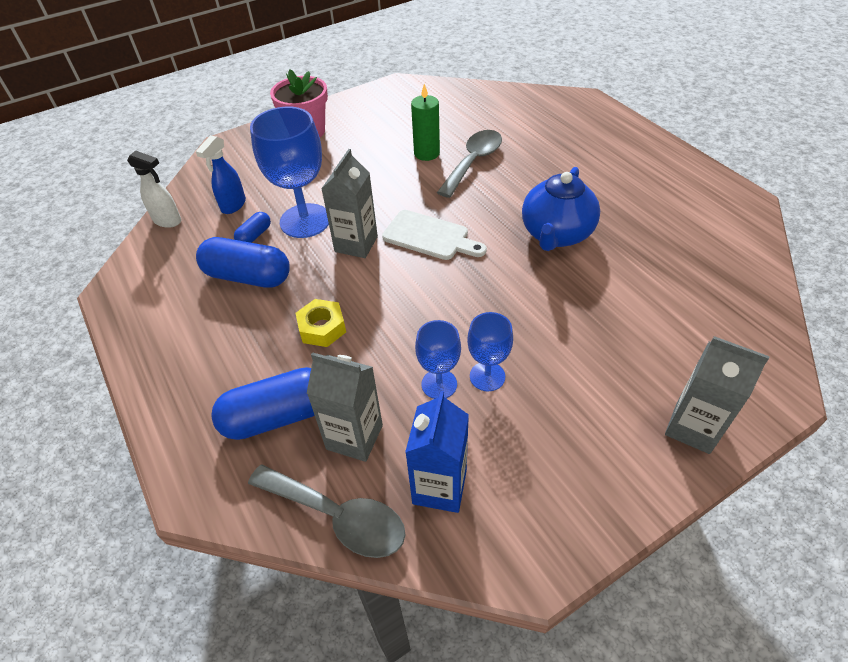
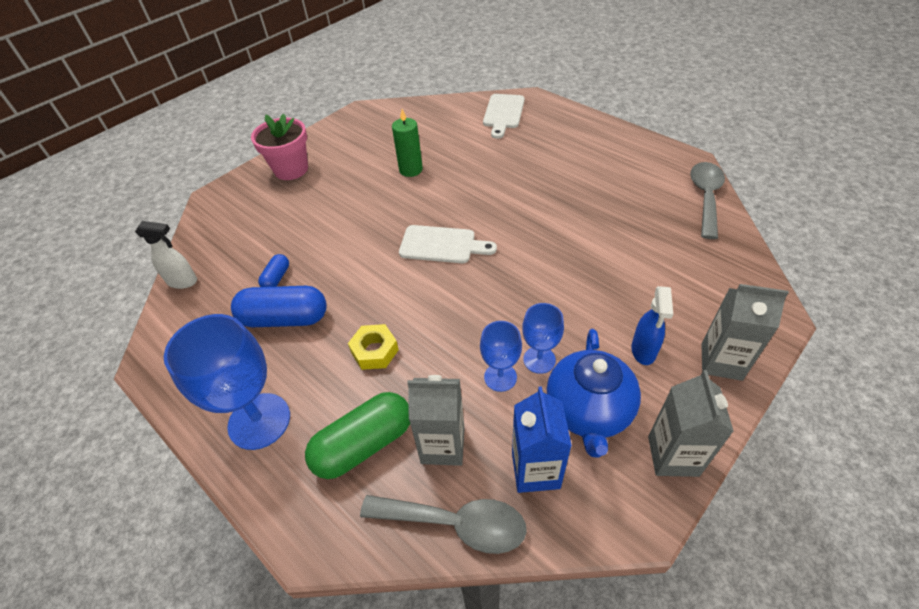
camera: 15 degrees left, 0 degrees up
(233, 206) = (244, 253): blue spray bottle -> blue spray bottle (643, 351)
(278, 416) = (364, 444): blue capsule -> green capsule
(305, 221) = (320, 254): blue goblet -> blue goblet (259, 421)
(356, 244) = (377, 266): grey carton -> grey carton (673, 456)
(473, 162) = (455, 170): grey spoon -> grey spoon (705, 197)
(548, 111) = (503, 113): none -> white cutting board
(556, 234) = (550, 220): blue teapot -> blue teapot (588, 411)

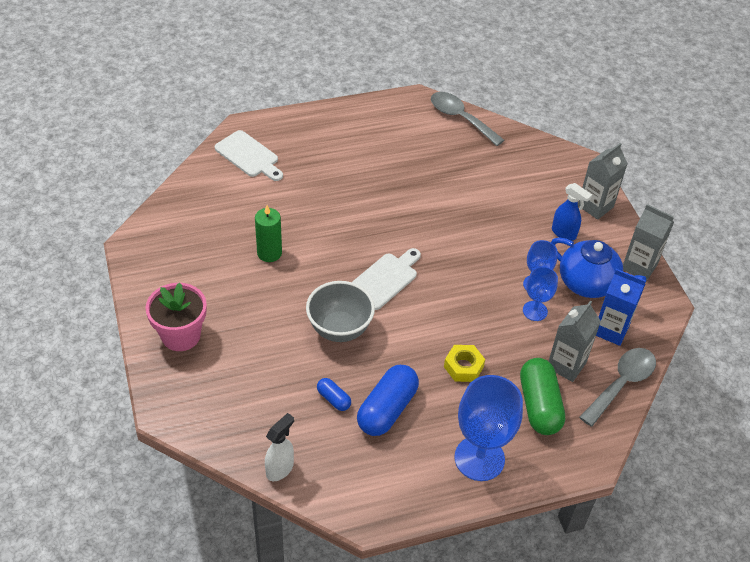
camera: 65 degrees left, 0 degrees up
(359, 245) = (339, 329): none -> grey bowl

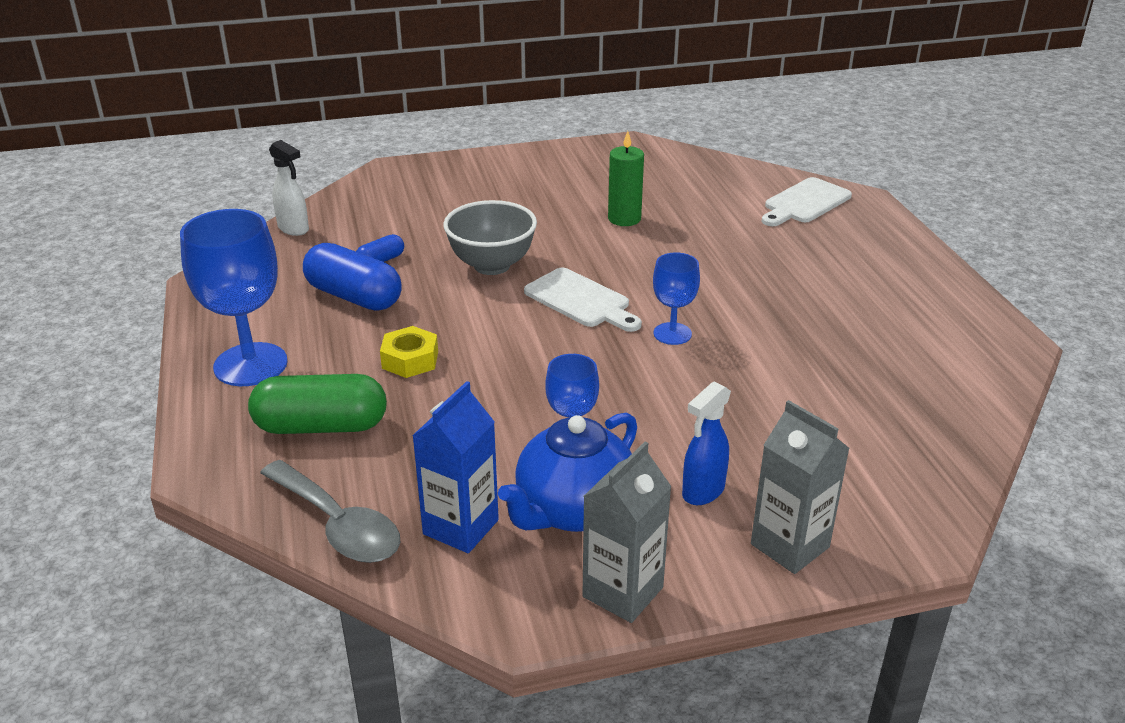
camera: 95 degrees right, 15 degrees down
(181, 335) = (493, 172): pink flower pot -> none
(461, 118) = (983, 387): grey spoon -> none
(535, 311) = (512, 438): blue goblet -> blue goblet (672, 334)
(566, 365) = (392, 463): grey carton -> none

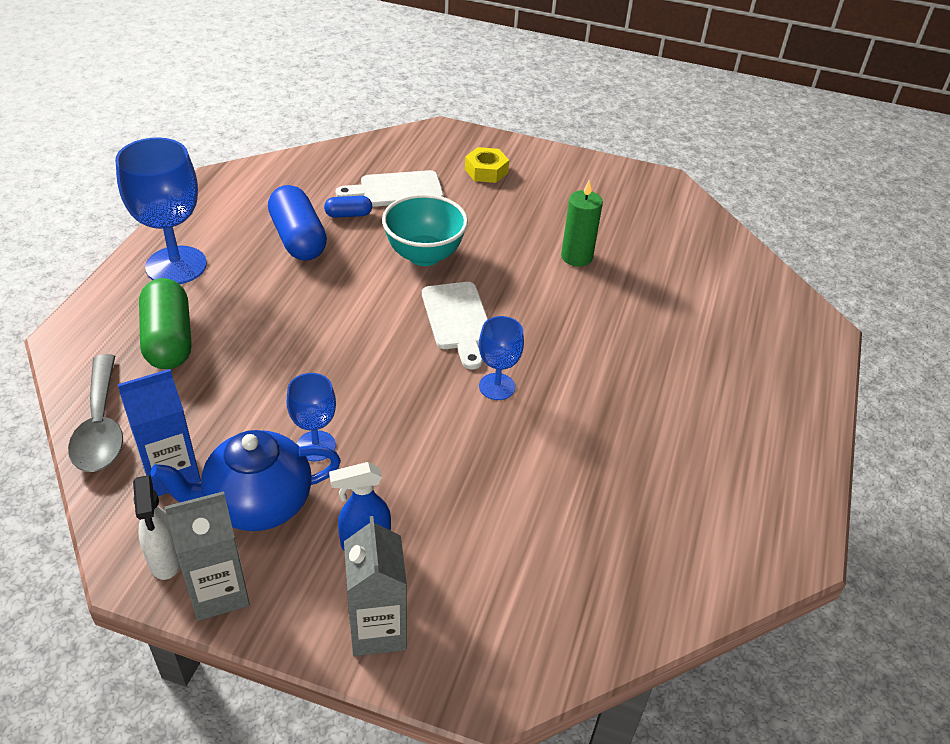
camera: 30 degrees right, 10 degrees up
(294, 229) = (317, 159): white spray bottle -> white spray bottle (165, 560)
(321, 426) = (169, 340): green capsule -> green capsule turned 45 degrees clockwise
(410, 360) = (280, 313): yellow nut -> yellow nut (486, 171)
(492, 265) = (424, 255): grey bowl -> turquoise bowl
(804, 203) = (759, 309): white cutting board -> white cutting board (396, 190)

